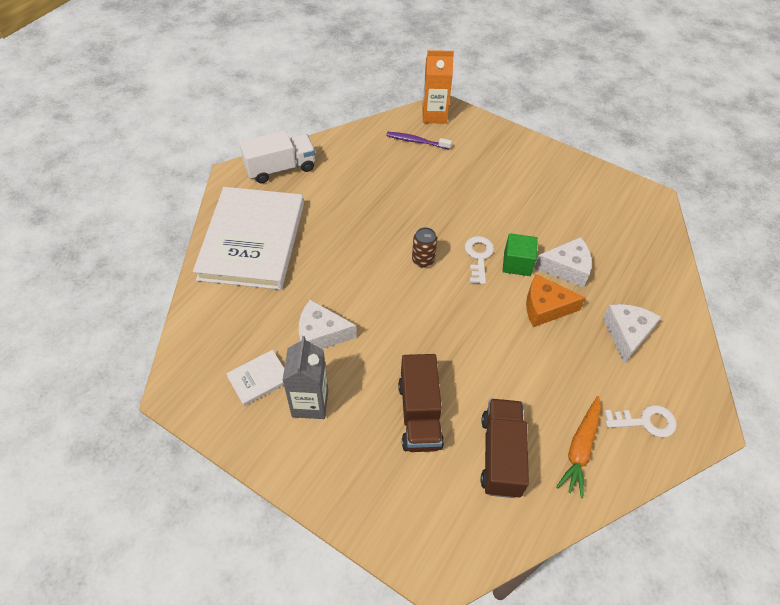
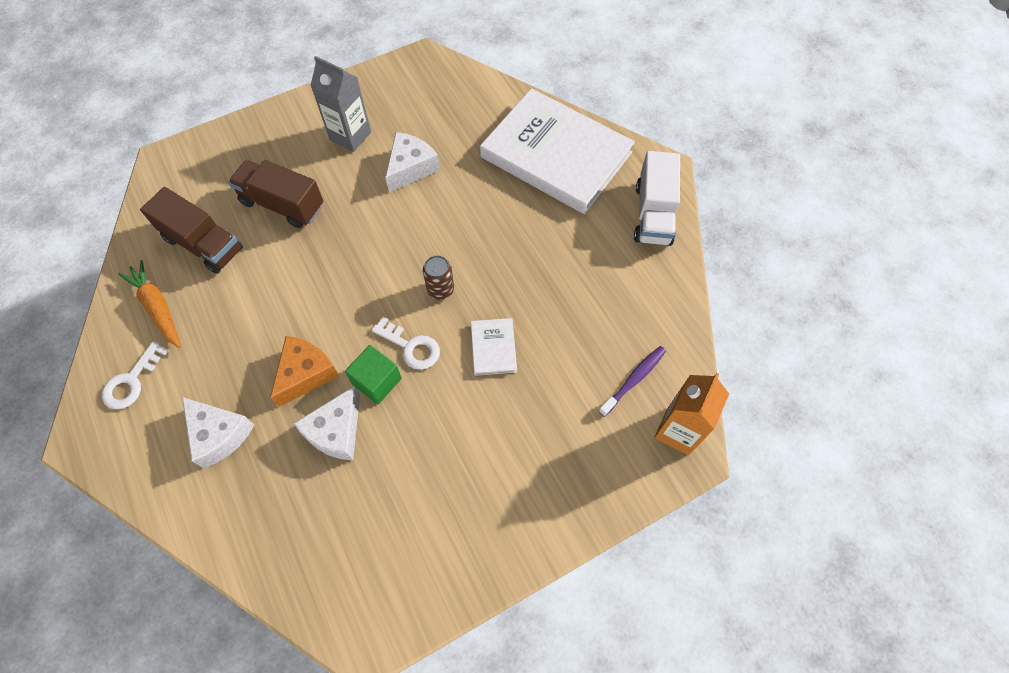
camera: 120 degrees right, 10 degrees up
(259, 379) = (397, 111): white book -> white book (493, 348)

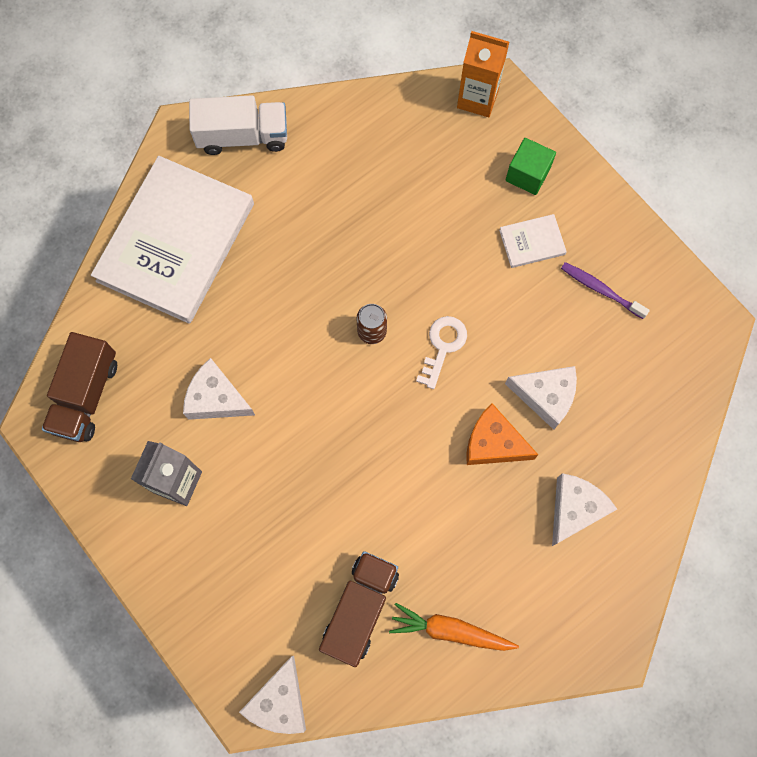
camera: 100 degrees left, 10 degrees up
(132, 381) = (540, 623): white key -> none
(158, 307) = (450, 630): orange carrot -> orange carrot turned 60 degrees clockwise
(159, 181) = (280, 701): none -> white cheese
(282, 204) = (291, 533): brown truck -> brown truck (86, 395)
(377, 381) = (486, 371): green cube -> green cube (527, 174)
(493, 348) = (428, 268): white book -> white book (532, 242)
(633, 380) = (436, 138): purple toothbrush -> purple toothbrush (601, 290)

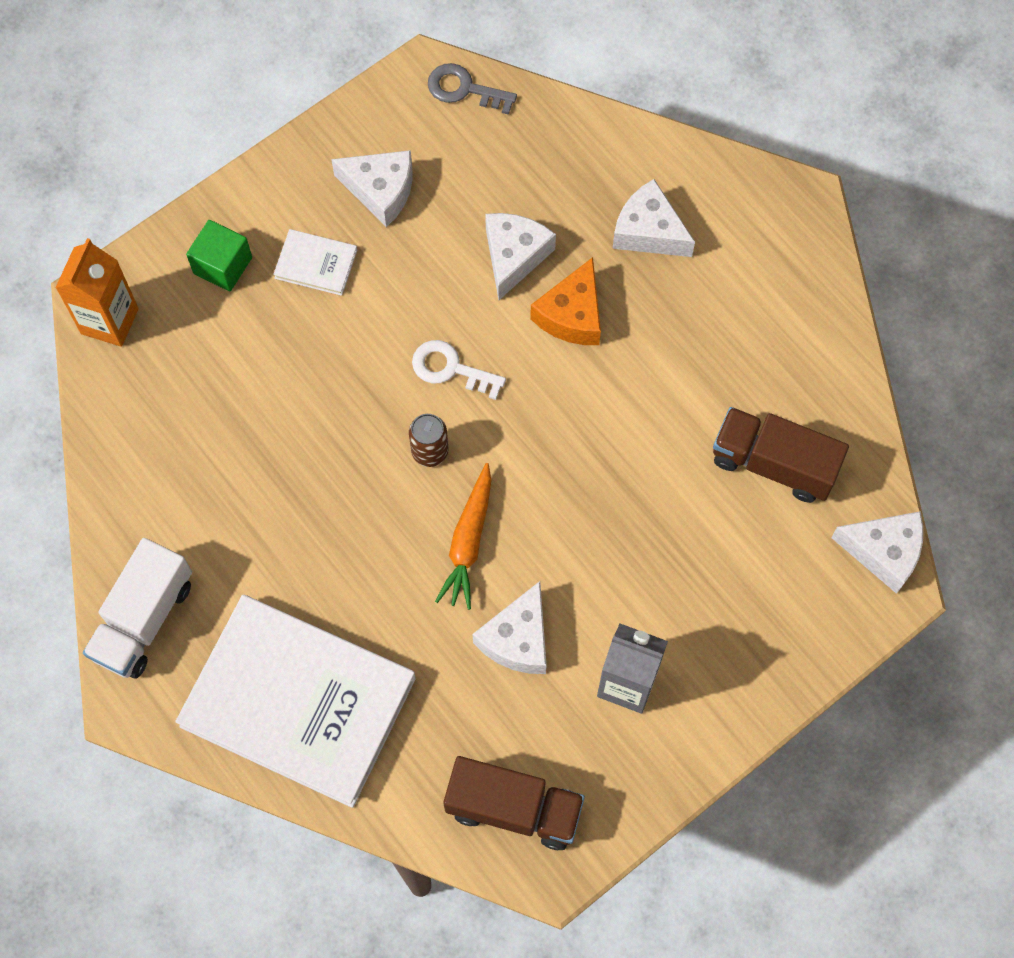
camera: 90 degrees left, 5 degrees down
(243, 136) = (144, 619): white truck -> white truck turned 150 degrees counterclockwise
(450, 630) = (792, 366): orange carrot -> orange carrot (468, 542)
(532, 242) = (316, 264): white book -> white book turned 60 degrees counterclockwise
(601, 290) = (381, 190): purple toothbrush -> white cheese
(702, 355) = (464, 89): none -> grey key

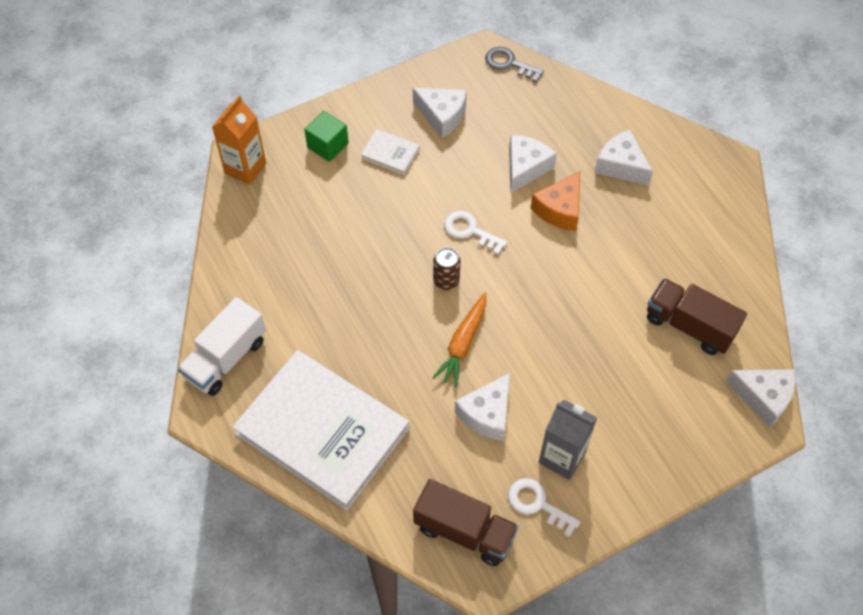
camera: 10 degrees right, 10 degrees down
(604, 754) = (537, 504): none -> white key

